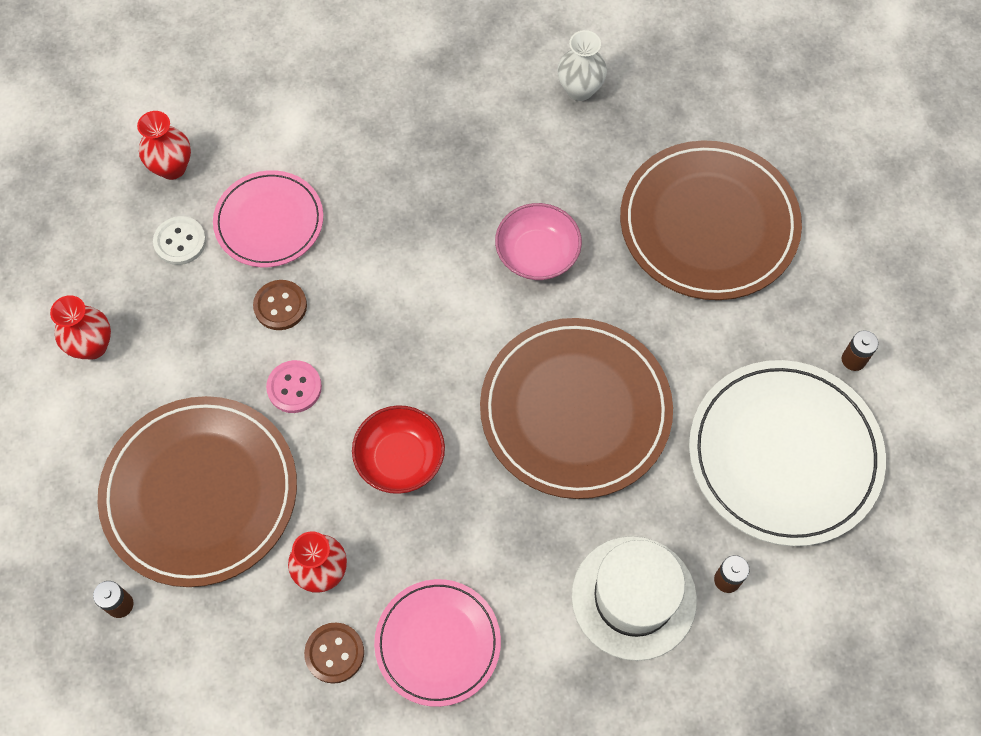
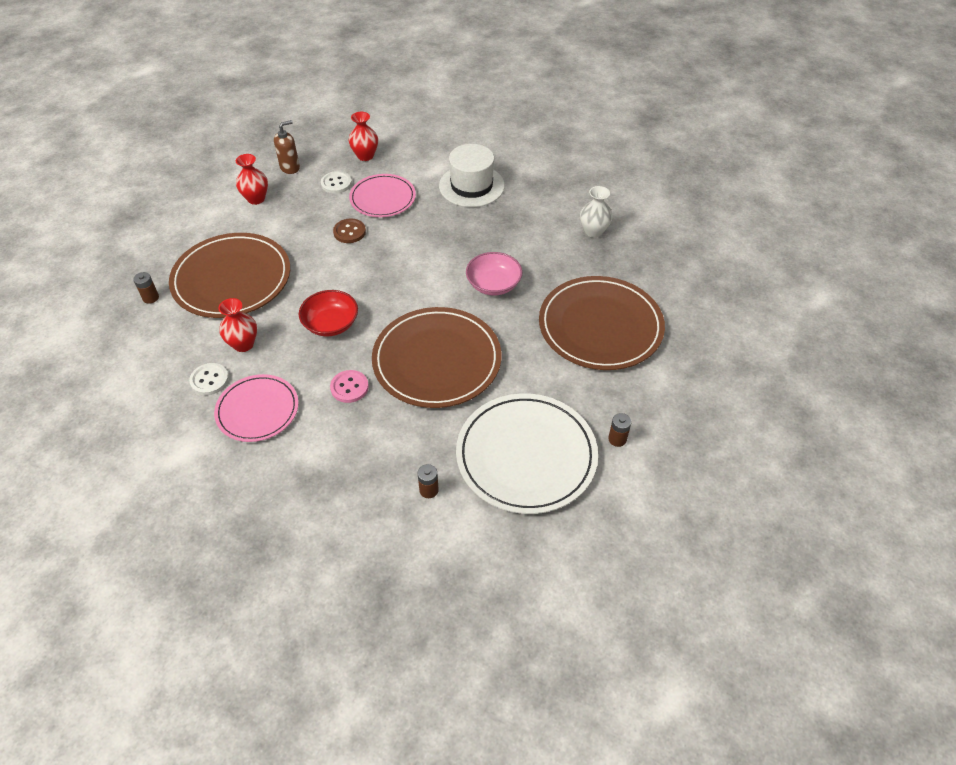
camera: 40 degrees right, 15 degrees down
(84, 260) = (290, 167): none -> brown soap dispenser
(294, 387) = (318, 266): pink button -> pink button (349, 387)
(334, 653) = (209, 380): brown button -> white button
(634, 597) = (371, 461): white hat -> white hat (471, 186)

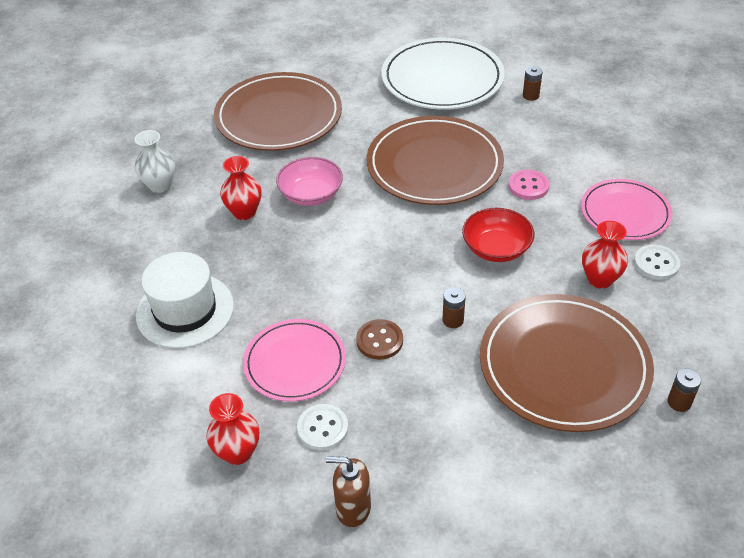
camera: 135 degrees left, 5 degrees down
(256, 199) = (446, 479): red vase -> red vase (244, 212)
(617, 439) = (371, 56): brown battery -> brown battery (453, 320)

